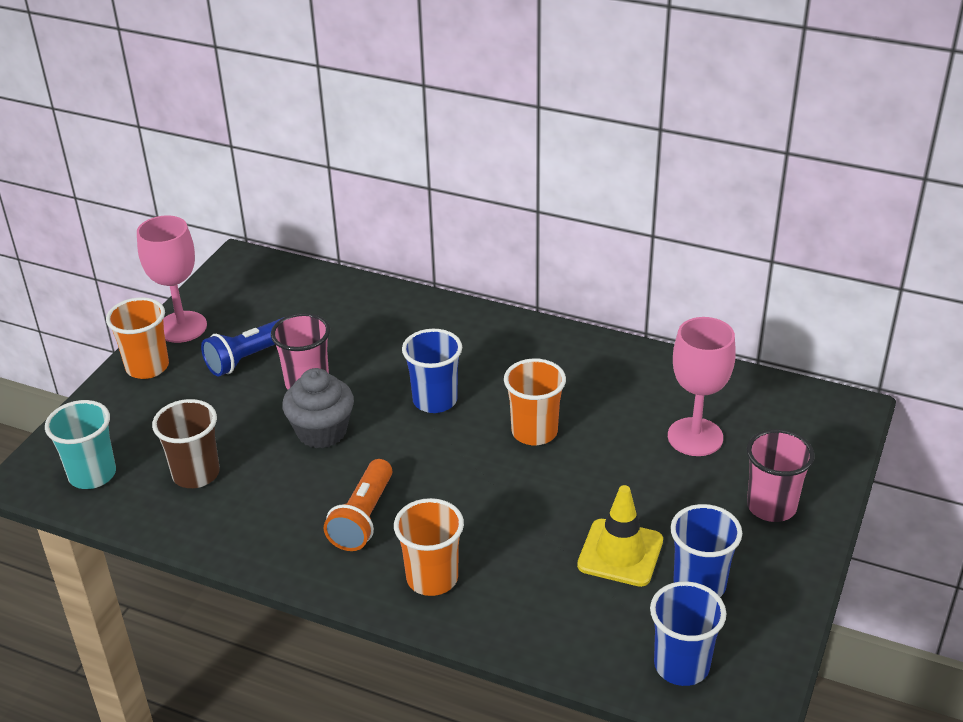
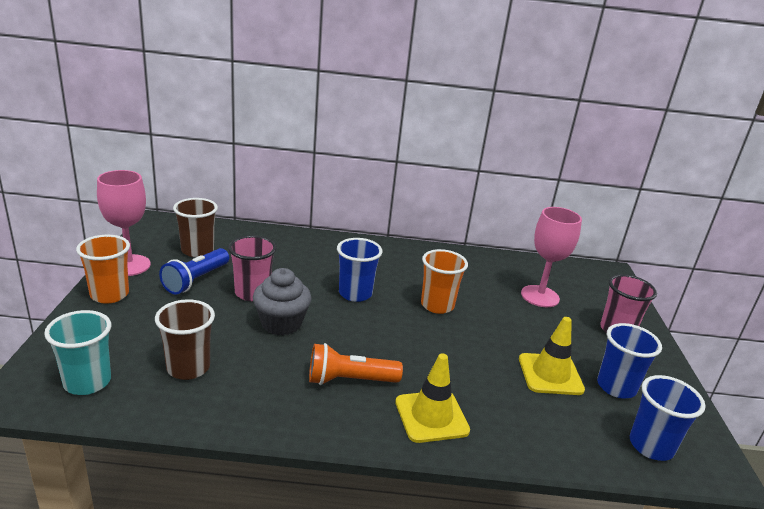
camera: 25 degrees left, 10 degrees down
(269, 312) = (197, 250): none -> brown cup
(363, 518) = (349, 380): orange flashlight -> orange flashlight turned 90 degrees clockwise
(432, 578) = (431, 416): orange cup -> yellow traffic cone

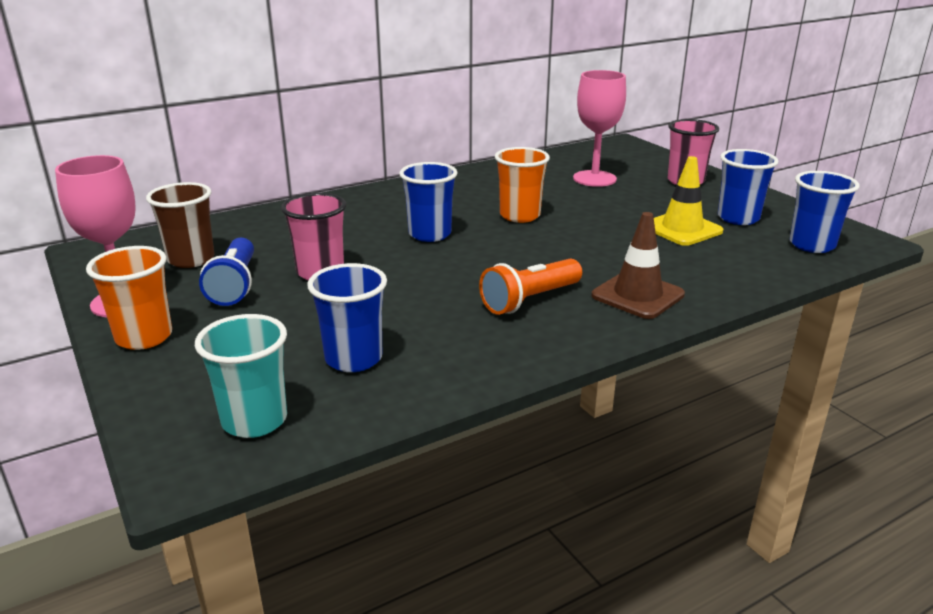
camera: 30 degrees left, 0 degrees up
(188, 368) = (353, 359): brown cup -> blue cup
(281, 323) = (393, 284): grey cupcake -> none
(431, 416) = (637, 295): yellow traffic cone -> brown traffic cone

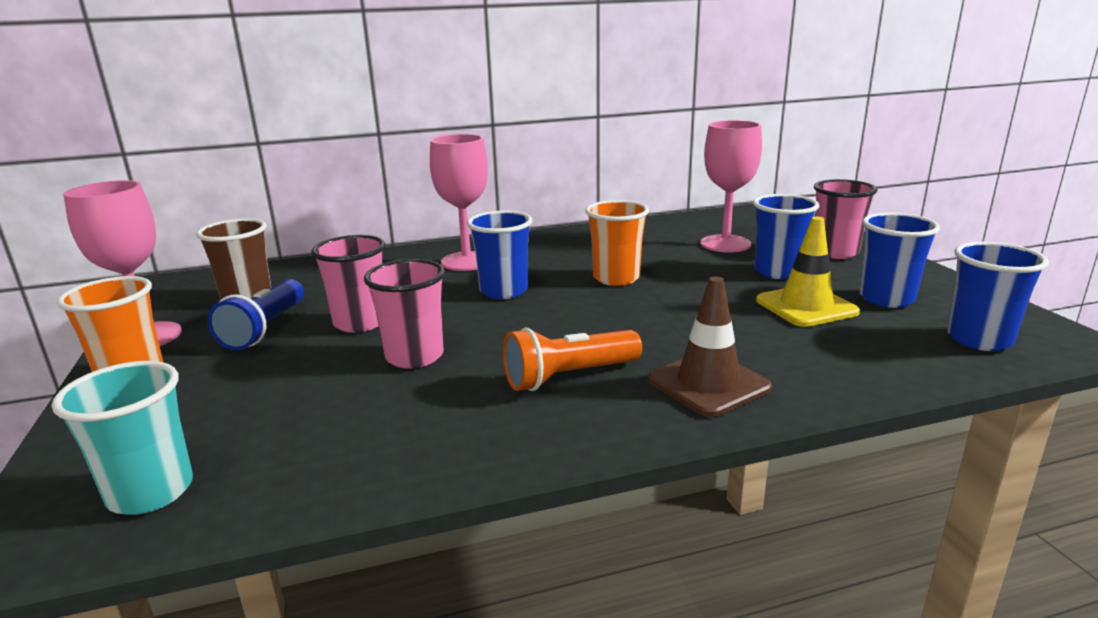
camera: 15 degrees right, 5 degrees down
(353, 359) = (318, 427): blue cup -> blue cup (778, 272)
(377, 209) = (466, 261): none -> pink goblet
(392, 296) = (414, 356): none -> pink cup

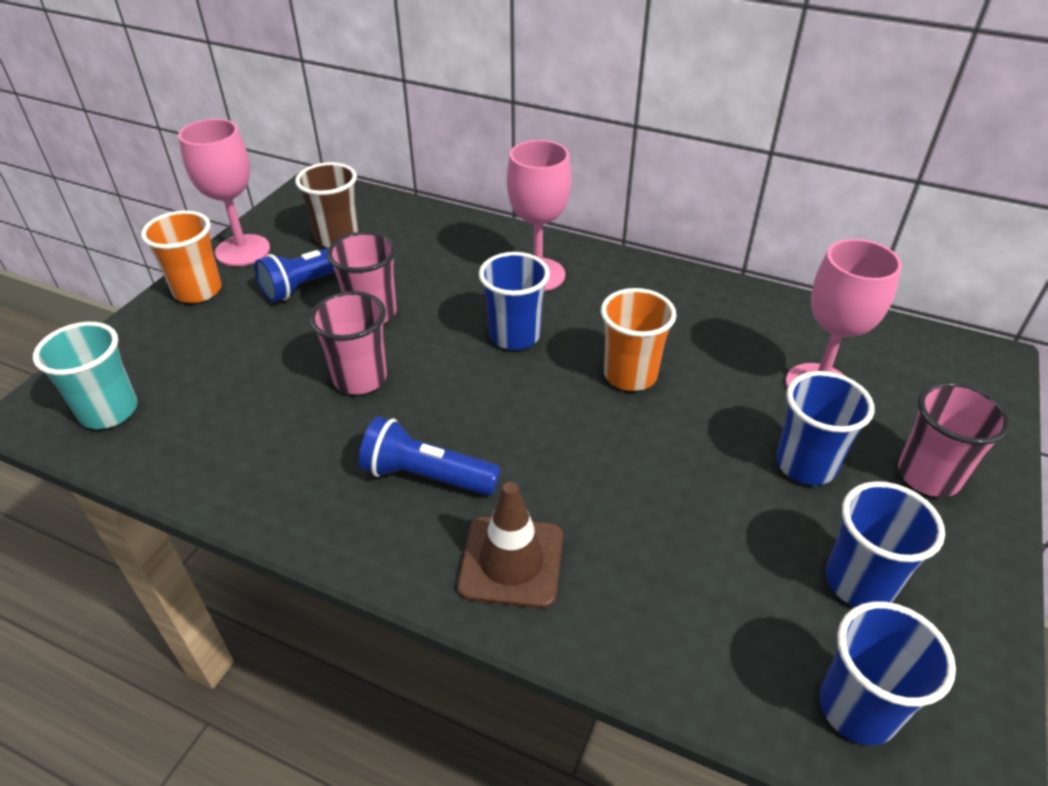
camera: 40 degrees right, 20 degrees up
(568, 377) = (426, 476): orange flashlight -> blue flashlight
(806, 306) = (750, 533): yellow traffic cone -> none

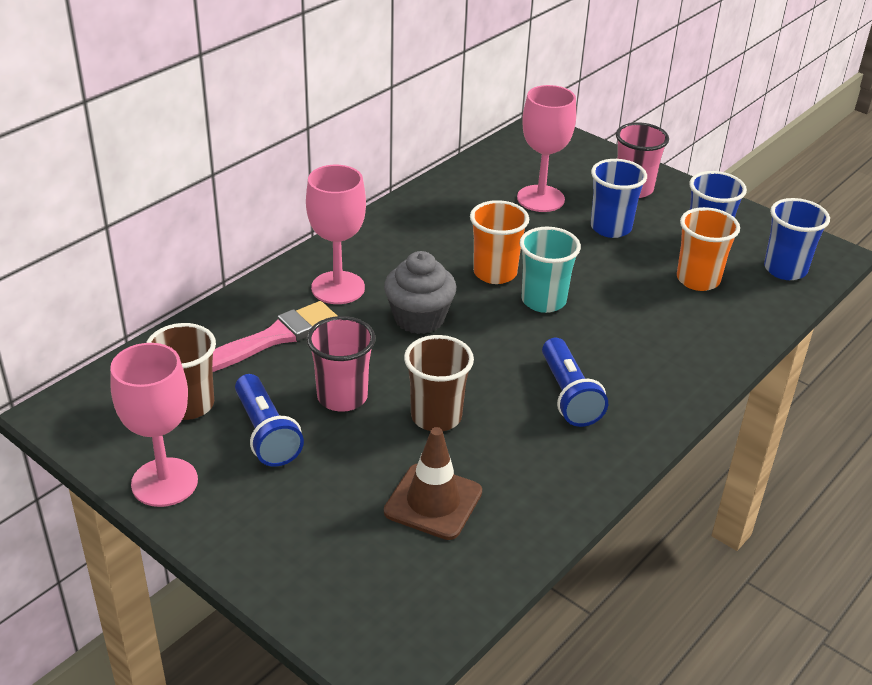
camera: 75 degrees left, 5 degrees down
(109, 411) = (411, 597): turquoise cup -> turquoise cup (543, 301)
(198, 291) = (227, 524): orange cup -> orange cup (698, 280)
(360, 378) = (436, 417): pink cup -> brown cup
(426, 476) = (568, 395): blue flashlight -> blue flashlight turned 45 degrees counterclockwise
(441, 257) = (272, 338): none -> pink brush
(511, 562) = (661, 369): brown traffic cone -> brown traffic cone (433, 502)
(514, 336) = (419, 318): blue cup -> grey cupcake

